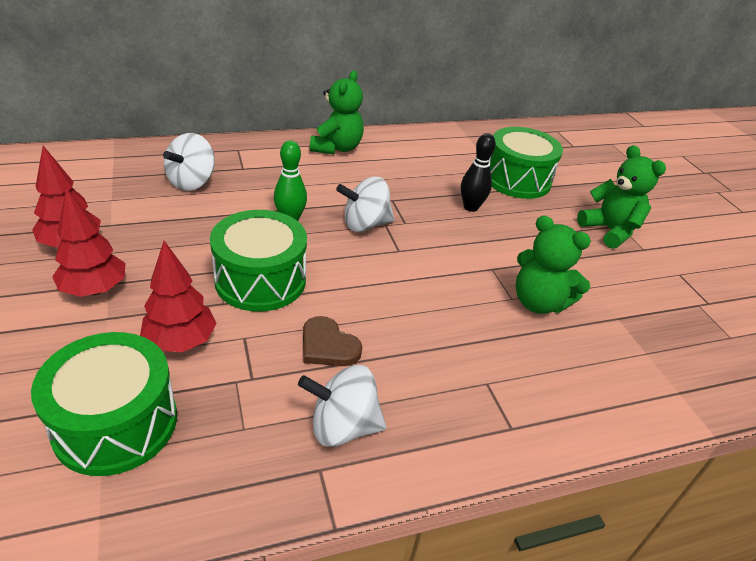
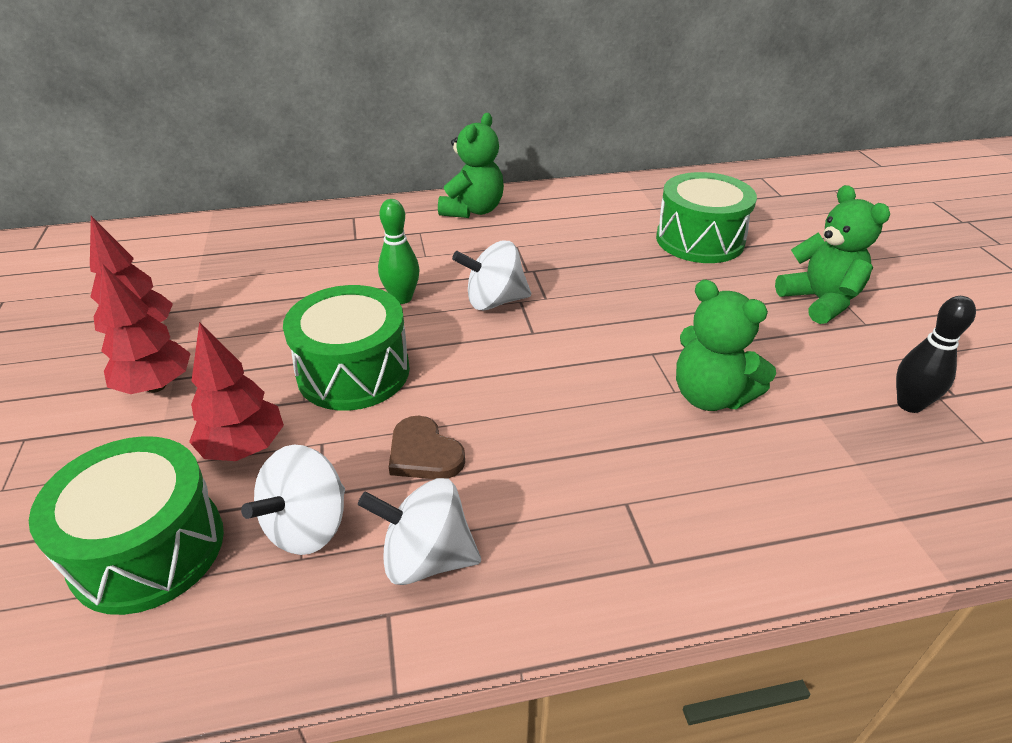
camera: 10 degrees right, 0 degrees up
(192, 182) = (292, 257): white spinning top -> white spinning top (307, 526)
(471, 207) = (634, 276): black bowling pin -> black bowling pin (909, 404)

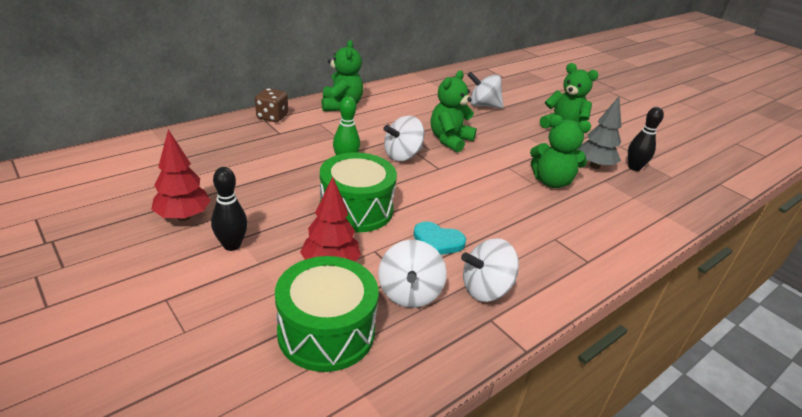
camera: 30 degrees left, 5 degrees down
(156, 386) = (232, 245): red tree -> black bowling pin
(366, 214) = (272, 117): none -> brown dice
(424, 453) = (437, 241): brown heart -> turquoise heart
(591, 289) = (449, 140): none -> green teddy bear
(699, 240) = (483, 105): green drum -> white spinning top
(824, 384) = (594, 166): none -> grey tree

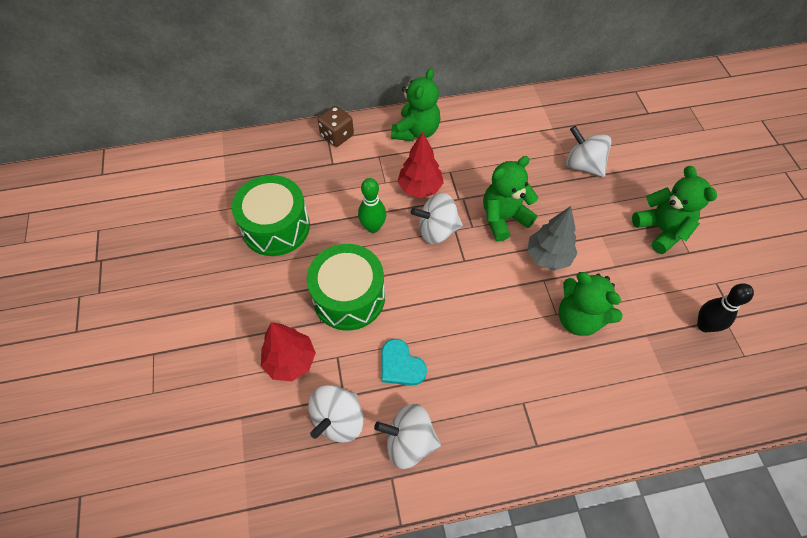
camera: 30 degrees right, 25 degrees up
(183, 216) = (202, 261): red tree -> red tree (420, 188)
(232, 245) = (224, 309): black bowling pin -> none
(326, 332) = (250, 435): green drum -> green drum (276, 227)
(594, 166) = (653, 308): grey tree -> grey tree (548, 256)

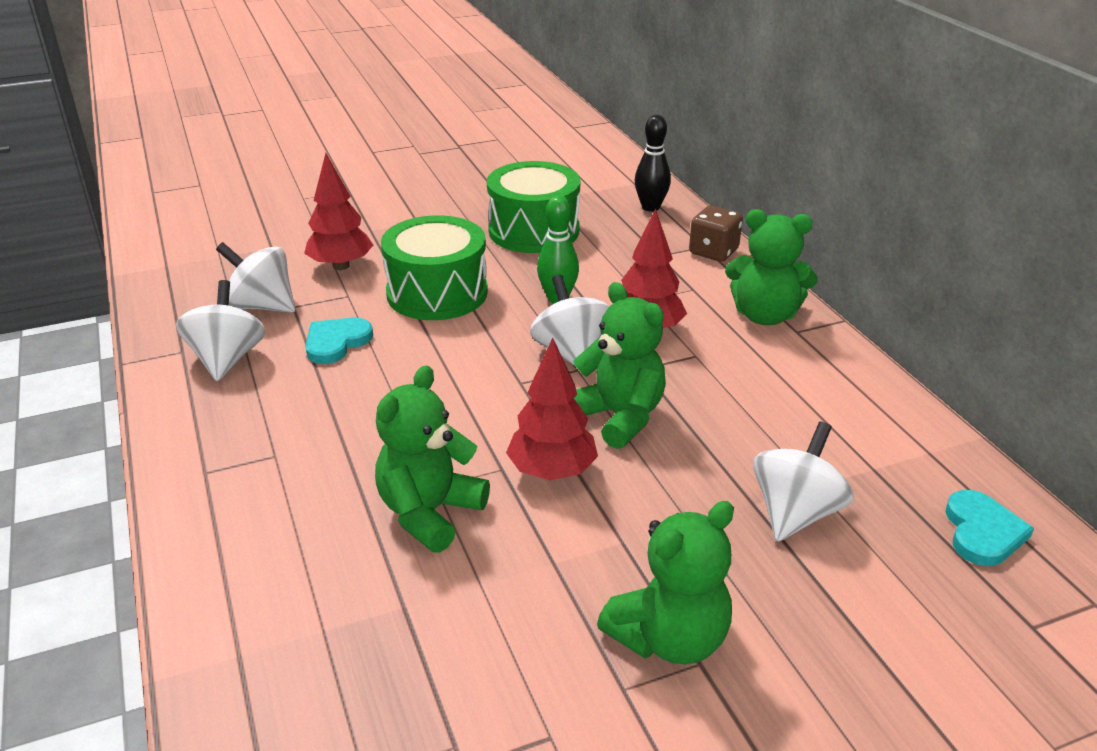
camera: 80 degrees right, 25 degrees down
(548, 256) = (552, 472): grey tree -> red tree
(596, 107) = (982, 532): none -> turquoise heart
(704, 325) = (434, 704): black bowling pin -> black bowling pin (650, 207)

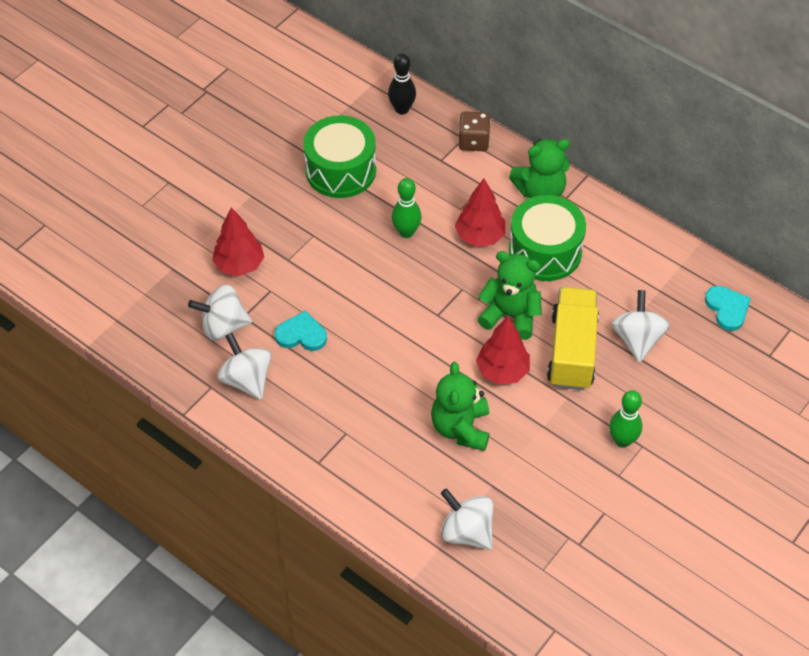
camera: 30 degrees left, 20 degrees up
(336, 342) = (301, 334): turquoise heart -> turquoise heart turned 90 degrees clockwise
(437, 293) = (326, 262): green drum -> green drum (545, 251)
(570, 352) = (448, 277): white spinning top -> white spinning top (466, 532)
(669, 638) = (622, 440): green teddy bear -> green bowling pin
(677, 488) = (572, 351): none -> yellow truck

